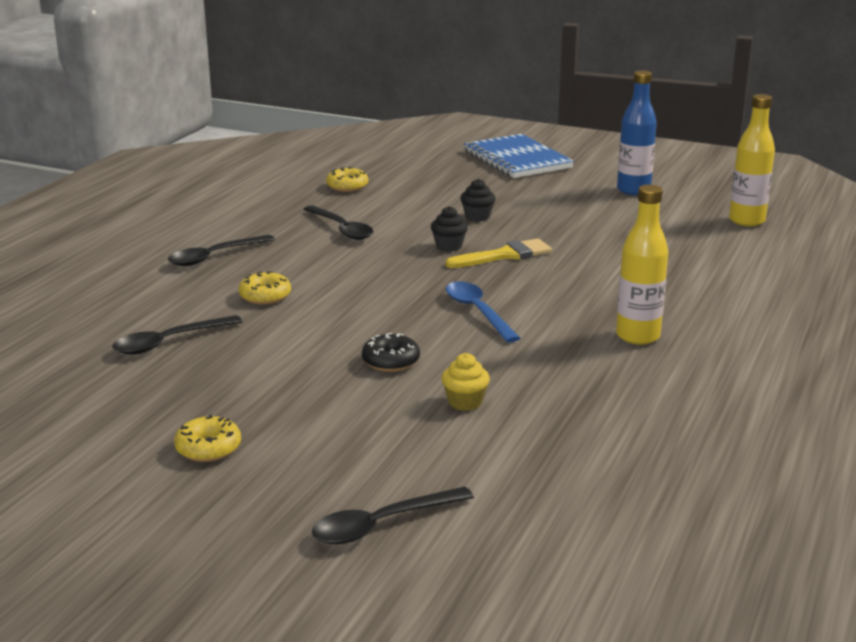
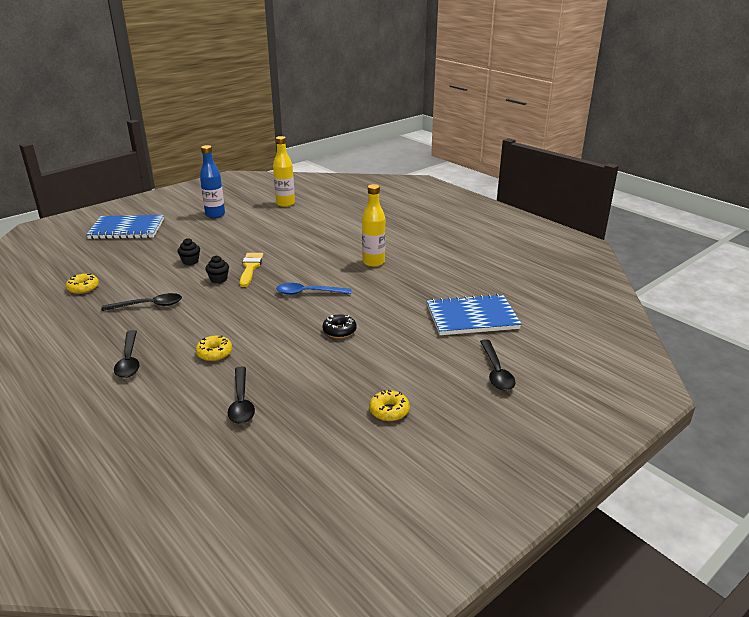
camera: 65 degrees left, 5 degrees up
(465, 402) = (400, 321): yellow cupcake -> none
(544, 467) = (472, 317): none -> blue notebook

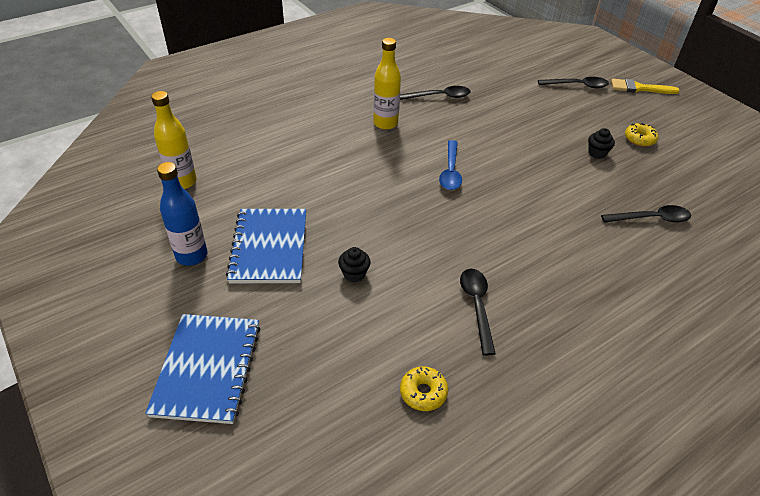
camera: 85 degrees left, 15 degrees up
(129, 360) = (601, 309): black spoon -> black spoon (440, 96)
(214, 353) = (576, 240): yellow donut -> none
(219, 279) = (411, 243): black cupcake -> black cupcake (597, 153)
(250, 268) = (384, 215): yellow brush -> yellow brush (639, 88)
(339, 331) = (526, 155): black donut -> none
(472, 317) = (498, 83): blue notebook -> blue notebook (269, 247)

